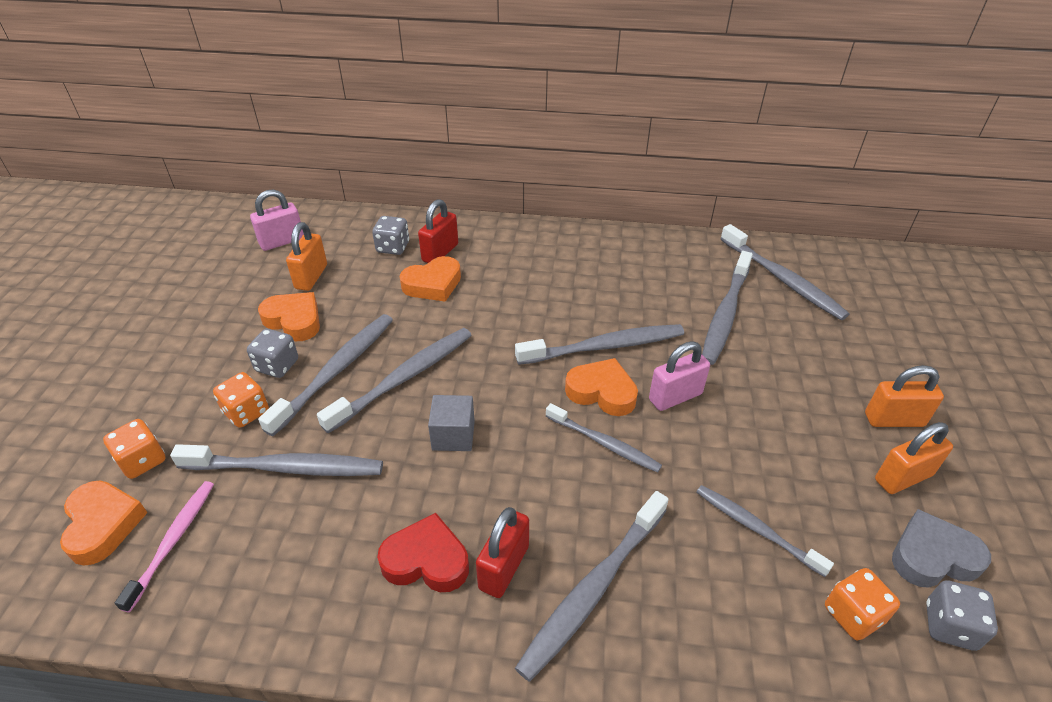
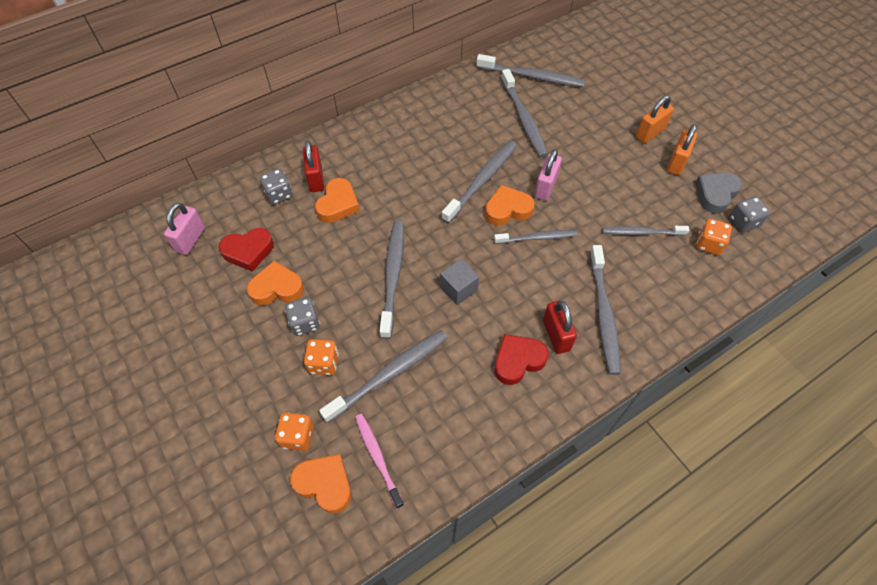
camera: 40 degrees left, 15 degrees up
(311, 277) = (248, 251): orange padlock -> red heart
(336, 371) = (347, 300): grey toothbrush -> none

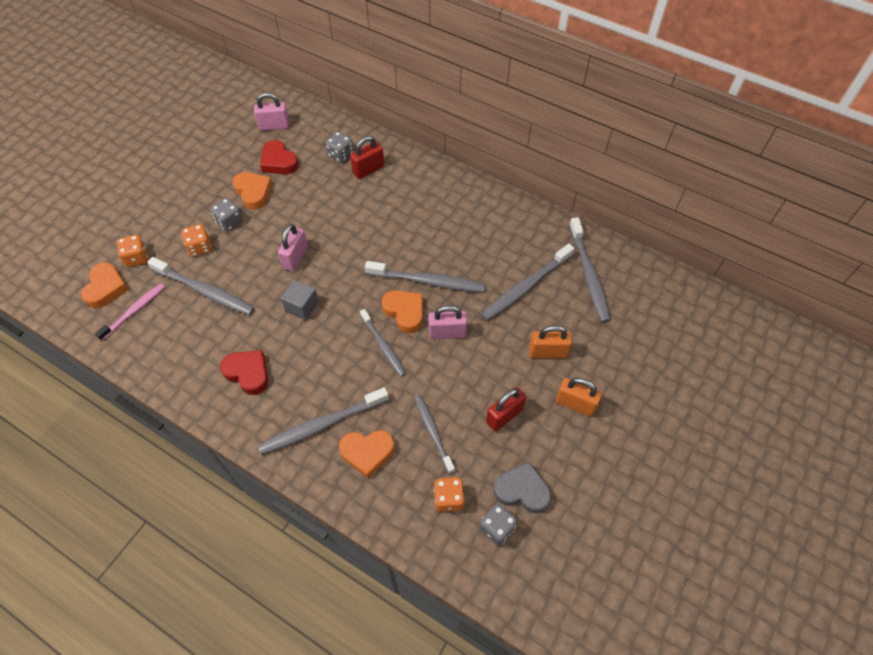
camera: 65 degrees right, 0 degrees up
(338, 204) = (349, 194): orange heart -> orange heart (367, 453)
(393, 276) = (295, 257): grey toothbrush -> pink padlock
(556, 335) = (284, 394): red padlock -> red padlock (504, 416)
(676, 162) = (547, 441): orange padlock -> orange padlock (547, 352)

